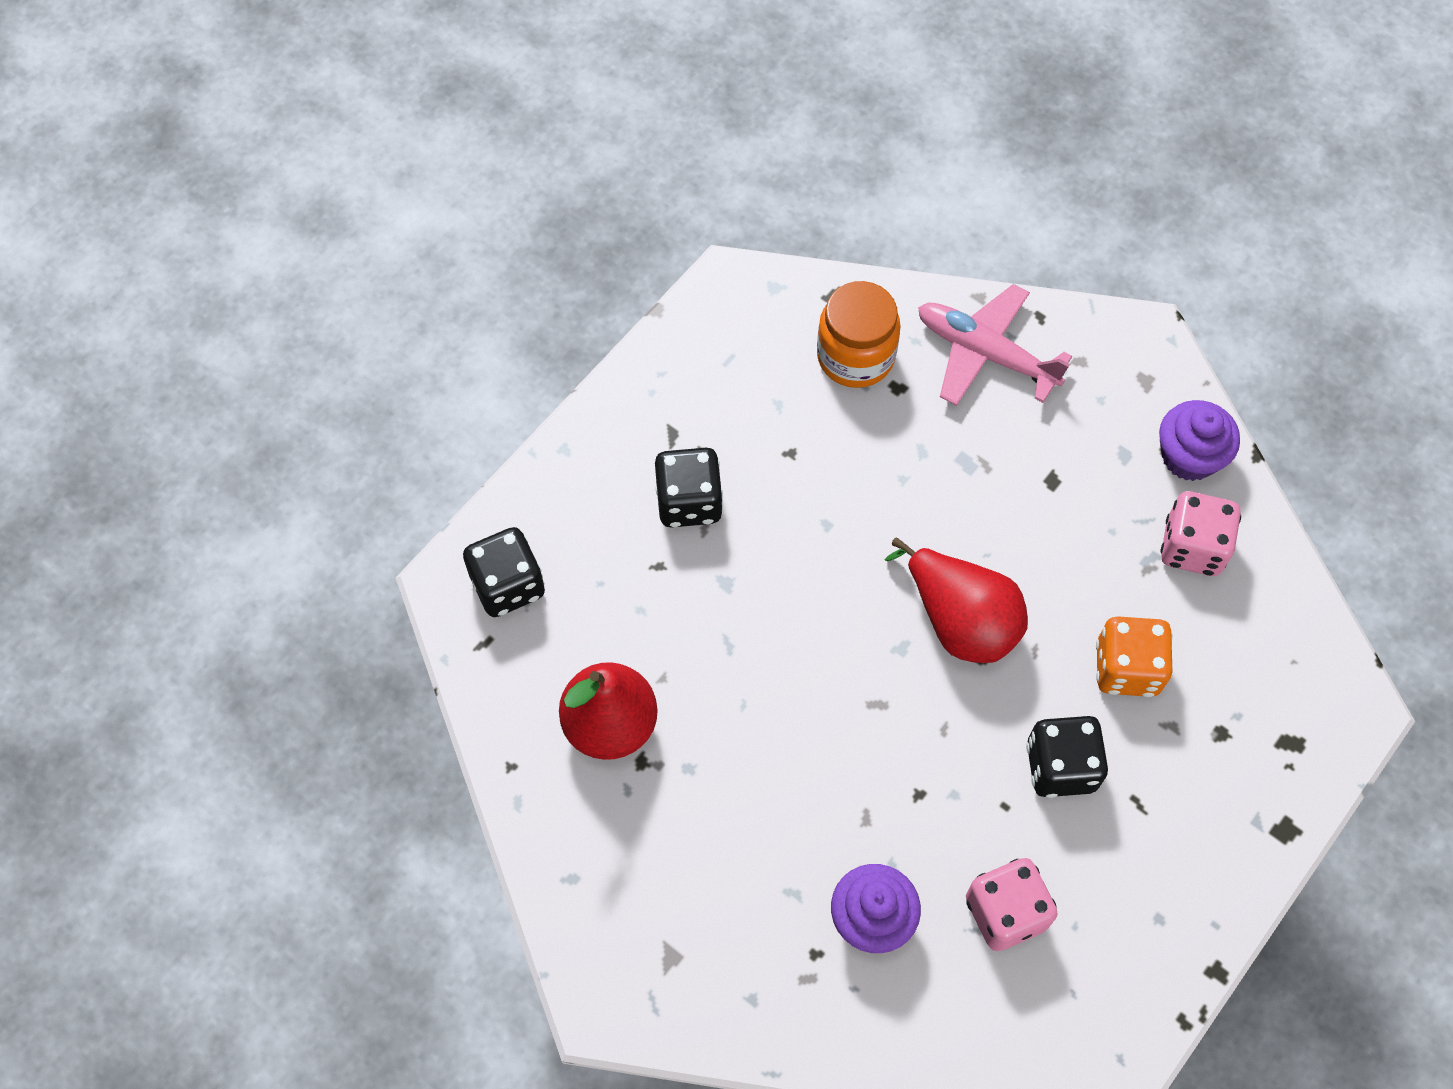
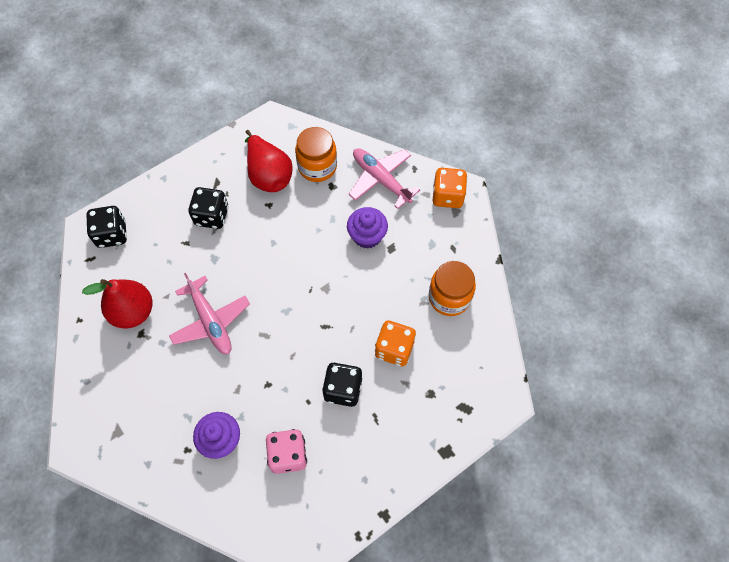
camera: 15 degrees right, 0 degrees up
(766, 704) = (211, 321): none -> pink plane
(959, 620) = (320, 304): red pear -> red pear (268, 175)
(1121, 356) = (447, 196): none -> orange dice
(1189, 456) = (464, 252): purple cupcake -> purple cupcake (367, 236)
(1192, 547) = (449, 297): pink dice -> orange jar

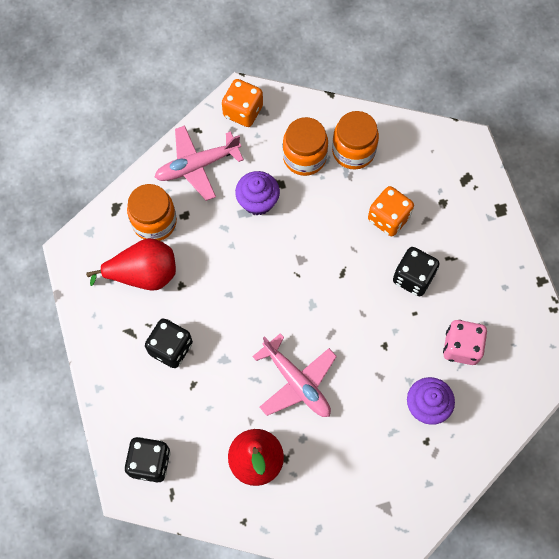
camera: 70 degrees left, 5 degrees up
(211, 321) = (297, 382): pink plane -> pink plane turned 60 degrees clockwise
(425, 259) = (304, 157): none -> orange jar

